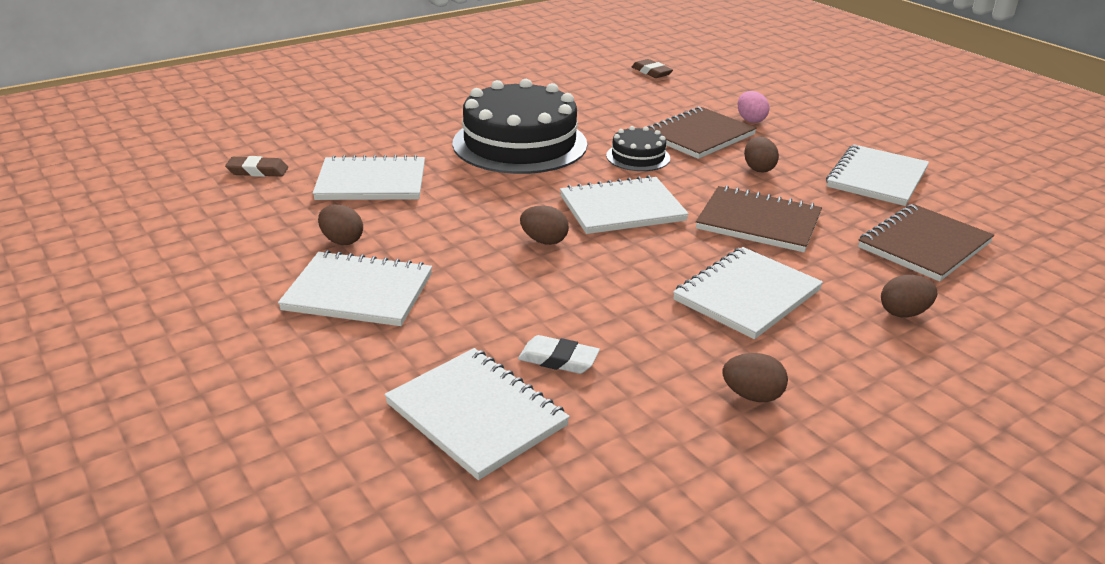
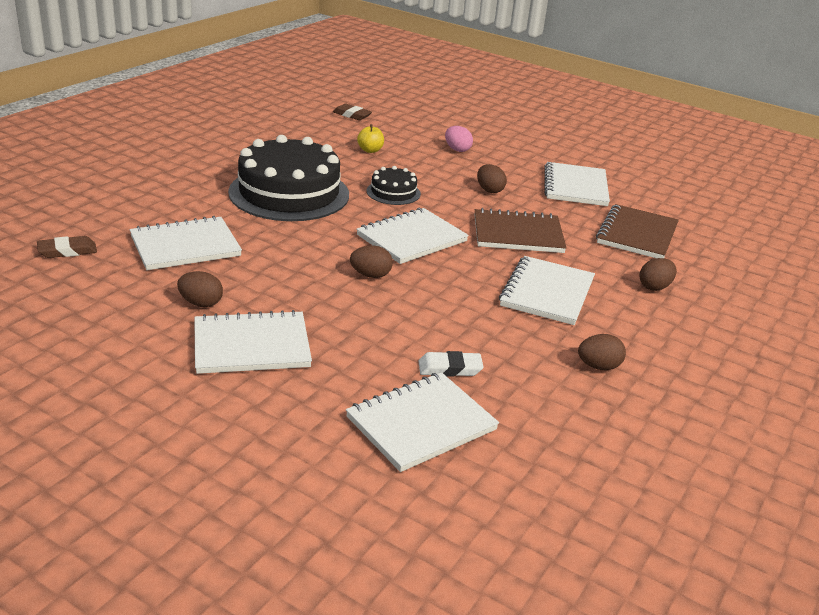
camera: 25 degrees left, 0 degrees up
(476, 414) = (421, 423): white notebook -> white notebook turned 60 degrees counterclockwise
(644, 110) = (370, 150): none -> yellow apple
(699, 136) = (427, 168): brown notebook -> none

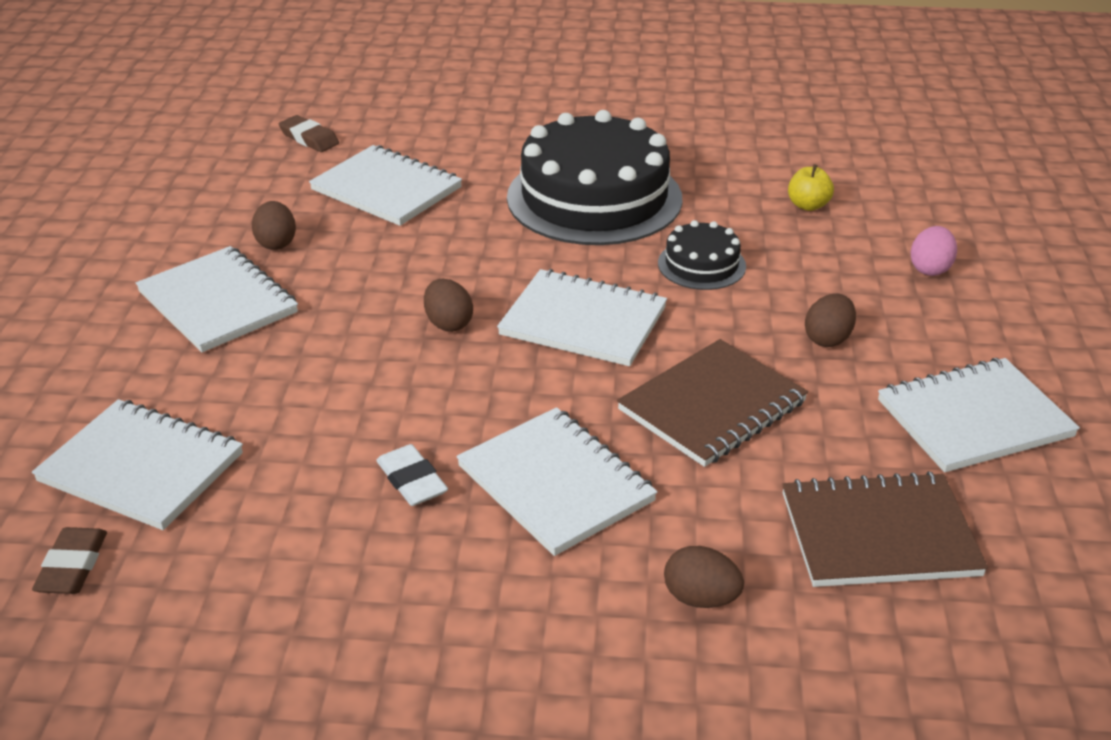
camera: 65 degrees right, 5 degrees up
(352, 115) = (903, 154): brown eraser -> brown eraser (73, 566)
(450, 368) = (277, 453): white eraser -> white eraser (412, 480)
(518, 234) = (712, 406): brown notebook -> brown notebook turned 75 degrees clockwise
(547, 293) = (556, 483): white notebook -> white notebook turned 60 degrees clockwise
(598, 366) = (387, 589): brown egg -> none

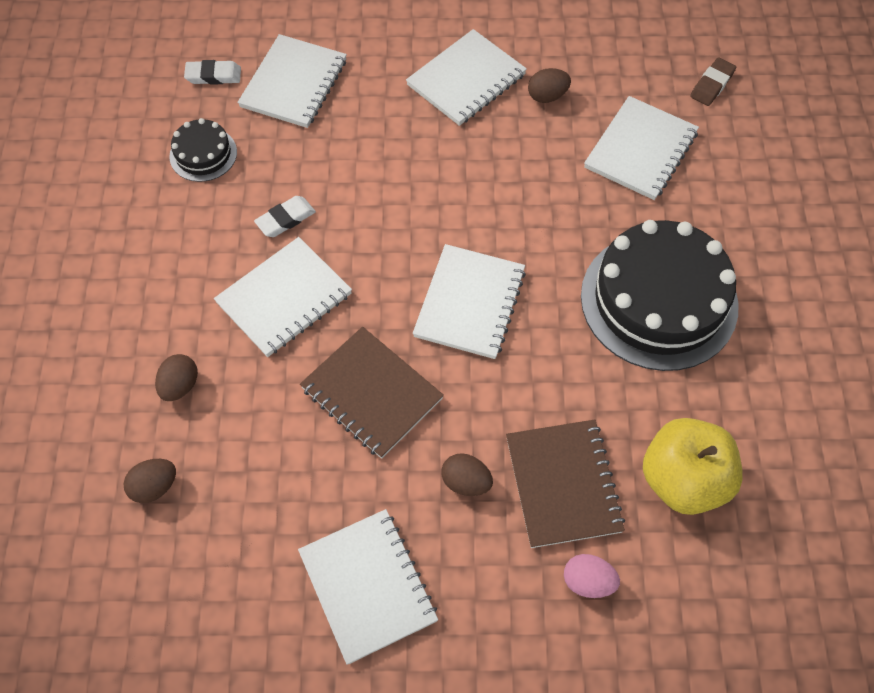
camera: 85 degrees right, 25 degrees up
(73, 566) = (213, 76): brown eraser -> white eraser
(448, 323) = (457, 217): brown egg -> brown egg (155, 487)
(701, 265) = (564, 387): black cake -> black cake (203, 154)
(808, 205) = (683, 480): yellow apple -> yellow apple, size x2.17
(879, 534) = (236, 498): brown notebook -> brown notebook (563, 484)

